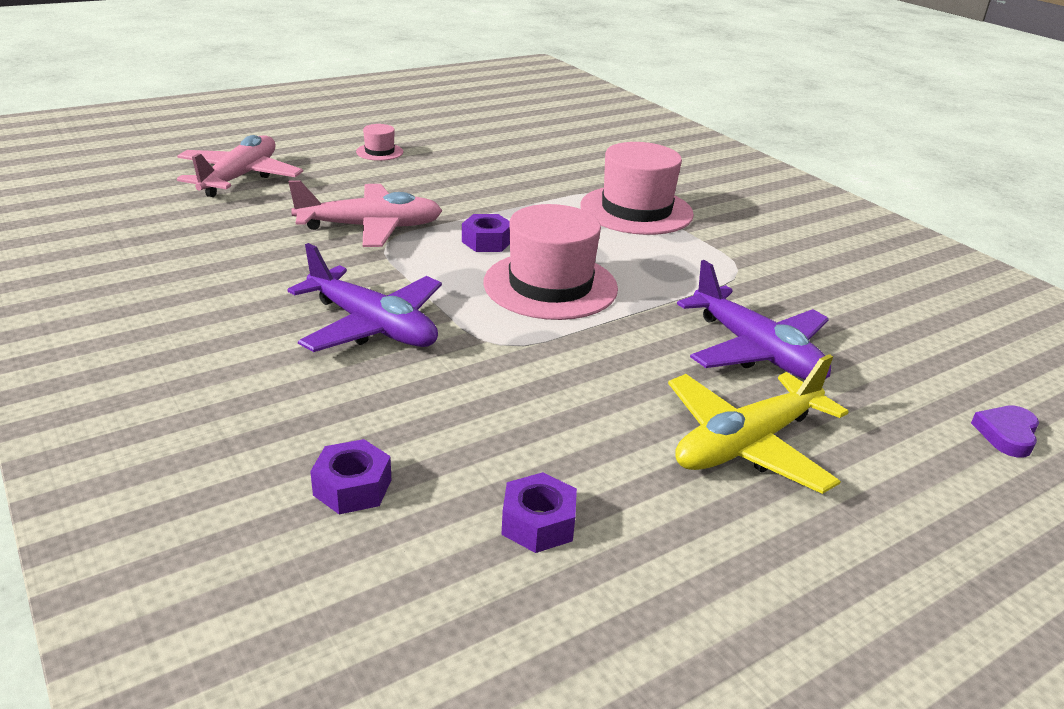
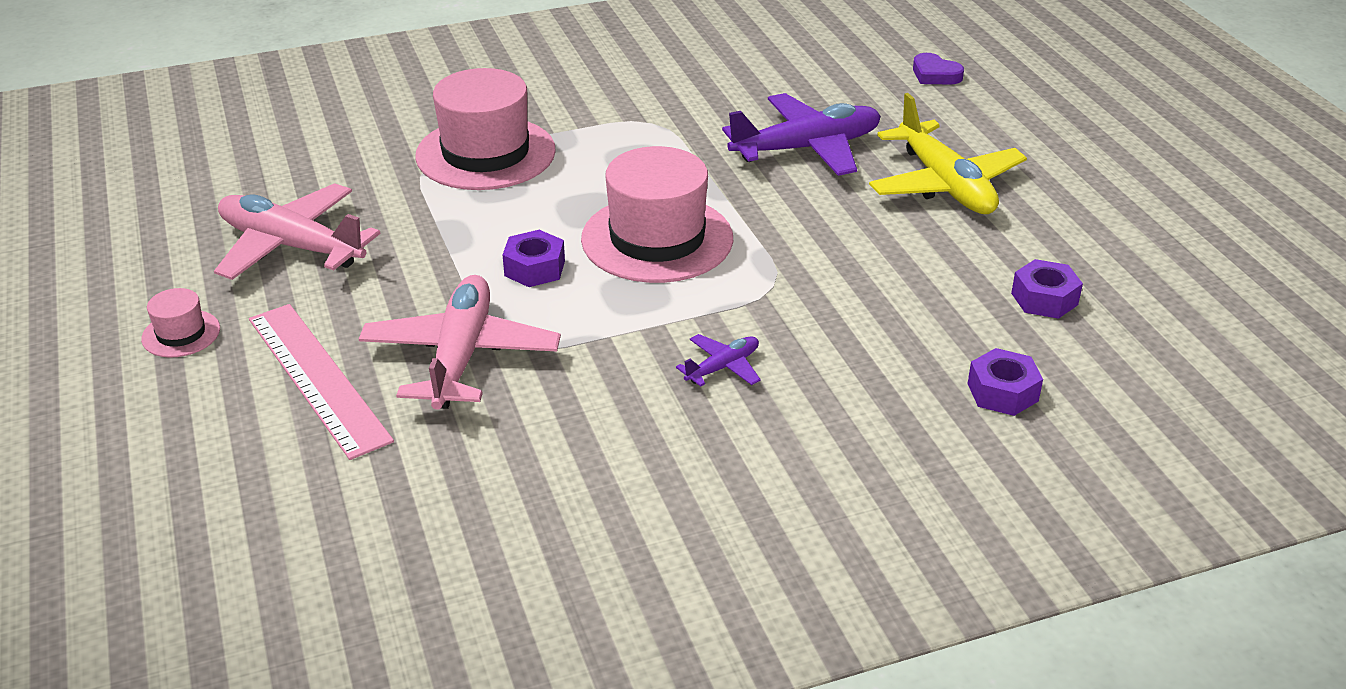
camera: 75 degrees left, 5 degrees up
(240, 177) = (216, 482): pink plane -> pink plane (291, 246)
(340, 190) = (317, 378): none -> pink ruler
(372, 326) = (722, 367): purple plane -> purple plane, size x0.47

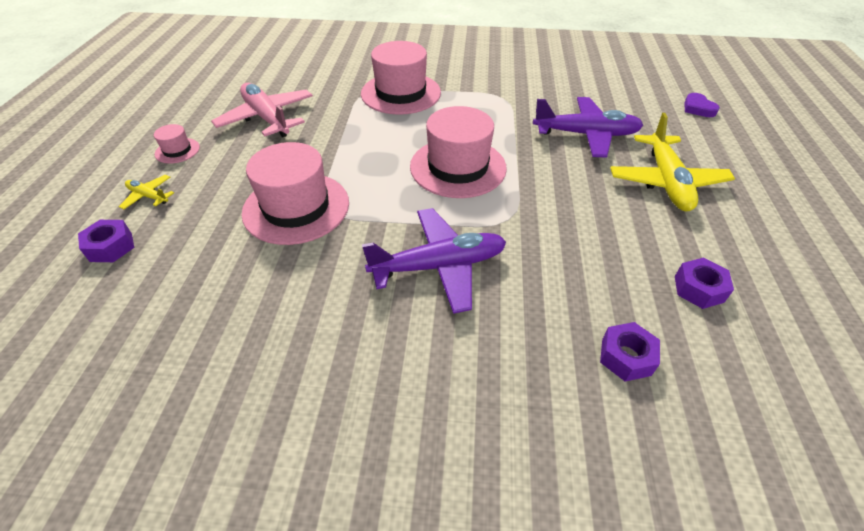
camera: 25 degrees right, 10 degrees up
(203, 409) = (148, 196): none -> yellow plane
(317, 378) = (215, 196): pink ruler -> none
(461, 356) = (296, 207): pink plane -> pink hat
(534, 268) = (376, 165): purple nut -> purple nut (111, 247)
(722, 367) = (439, 266): purple plane -> purple plane, size x2.13

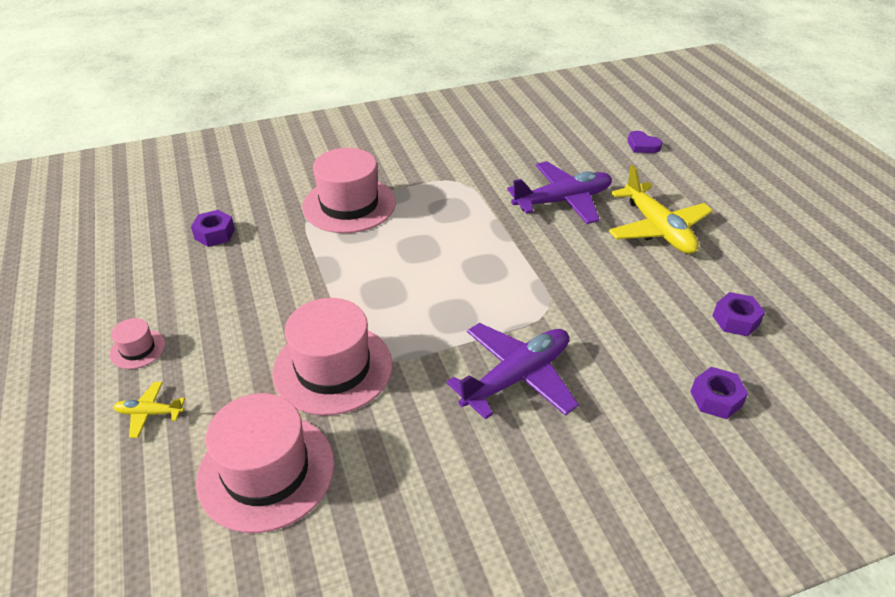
camera: 25 degrees left, 5 degrees down
(111, 247) = (155, 484): purple nut -> purple nut (215, 234)
(267, 118) = (217, 277): pink plane -> none
(458, 167) = (466, 271): pink hat -> pink hat (266, 471)

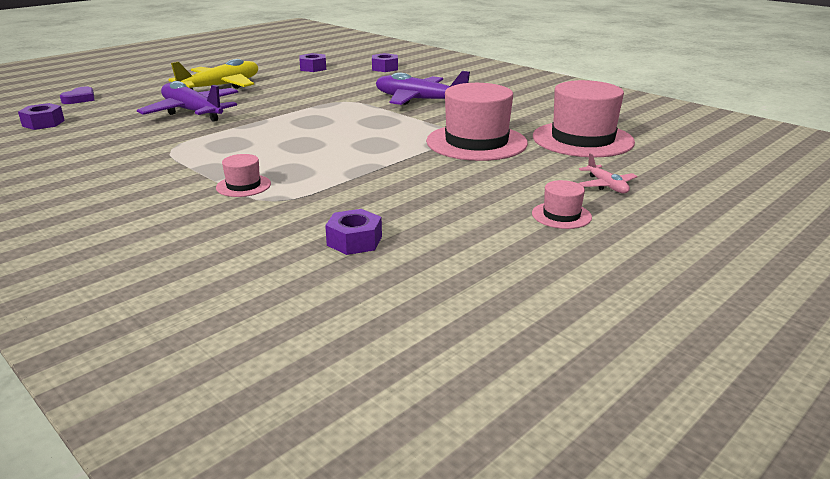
camera: 115 degrees left, 15 degrees down
(149, 413) = (606, 185): yellow plane -> pink plane
(349, 205) = (243, 186): pink hat -> pink hat, size x0.46
(569, 129) = (43, 123): none -> purple nut

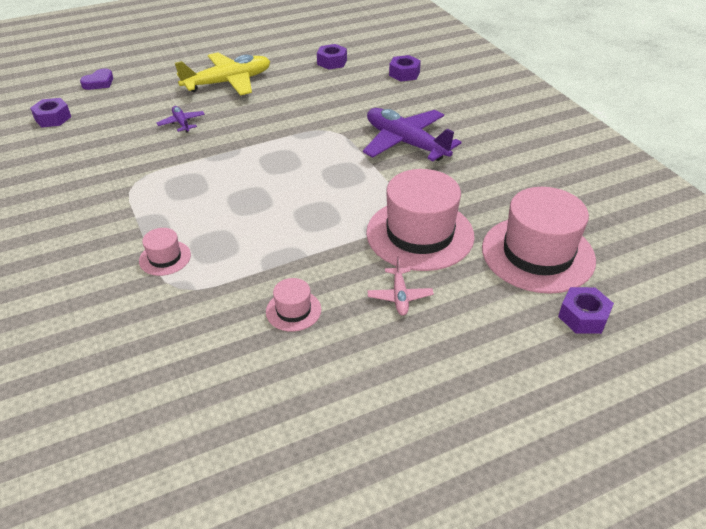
camera: 20 degrees right, 15 degrees up
(192, 112) = (182, 123): purple plane -> purple plane, size x0.47
(354, 241) = (213, 372): purple nut -> purple nut (583, 317)
(561, 215) = (429, 386): pink hat -> pink hat (293, 310)
(606, 185) = (509, 346): pink plane -> pink plane (399, 296)

